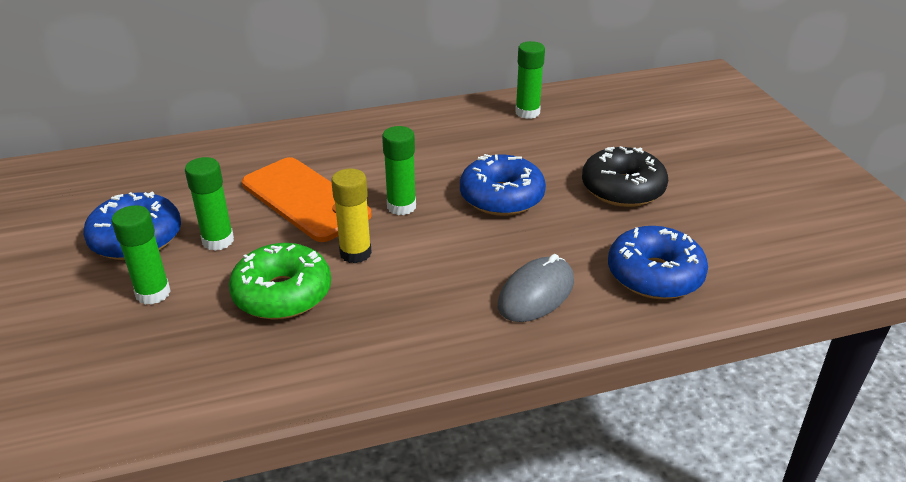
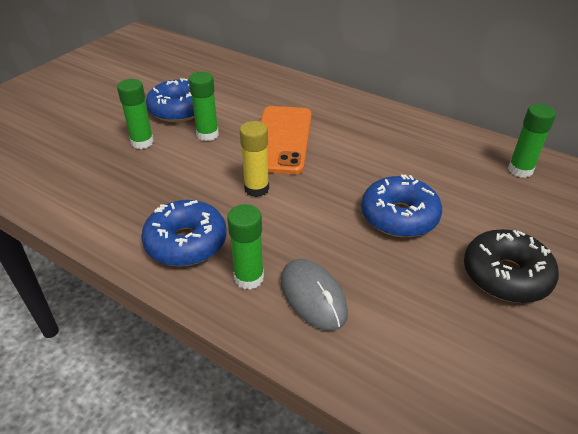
camera: 50 degrees right, 5 degrees up
(282, 294) = (188, 184): green donut -> none
(401, 206) = (326, 179): green glue stick -> green glue stick (249, 278)
(536, 293) = (313, 296): grey mouse -> grey mouse turned 60 degrees clockwise
(654, 275) = (419, 358): blue donut -> blue donut (186, 242)

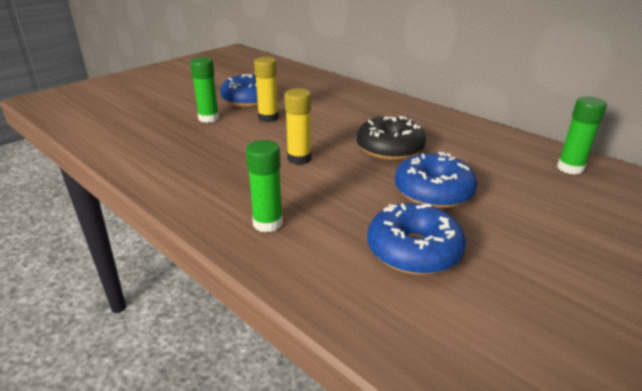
camera: 10 degrees right, 10 degrees down
(186, 242) = (218, 191): blue donut -> blue donut (413, 251)
(207, 134) = (268, 118): green glue stick -> yellow glue stick
(282, 139) = (335, 126): orange phone -> none
(313, 296) = (326, 245): grey mouse -> none
(506, 275) = (538, 251): black donut -> black donut (390, 148)

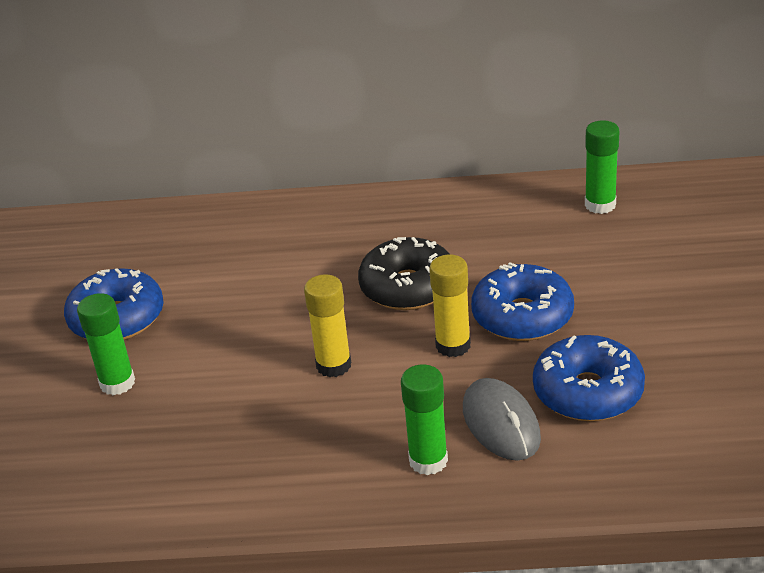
camera: 40 degrees left, 5 degrees up
(268, 118) = (196, 332): yellow glue stick -> yellow glue stick (453, 345)
(335, 232) = (501, 423): none -> grey mouse

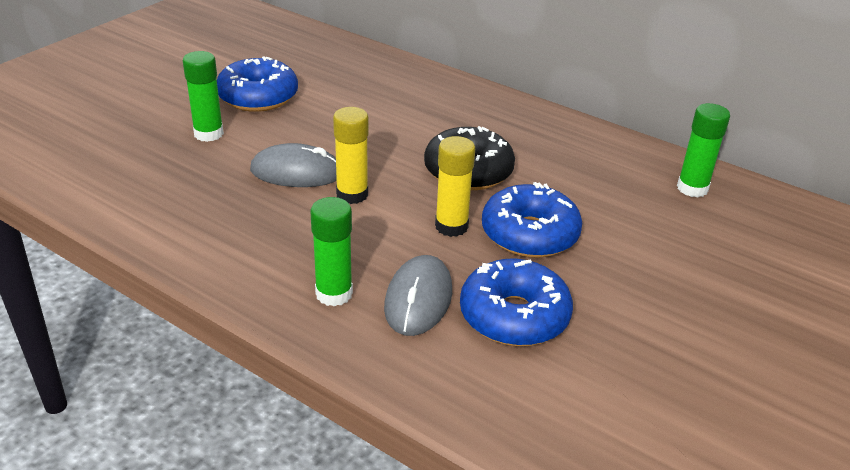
camera: 30 degrees right, 0 degrees up
(255, 373) = (296, 172): none -> grey mouse

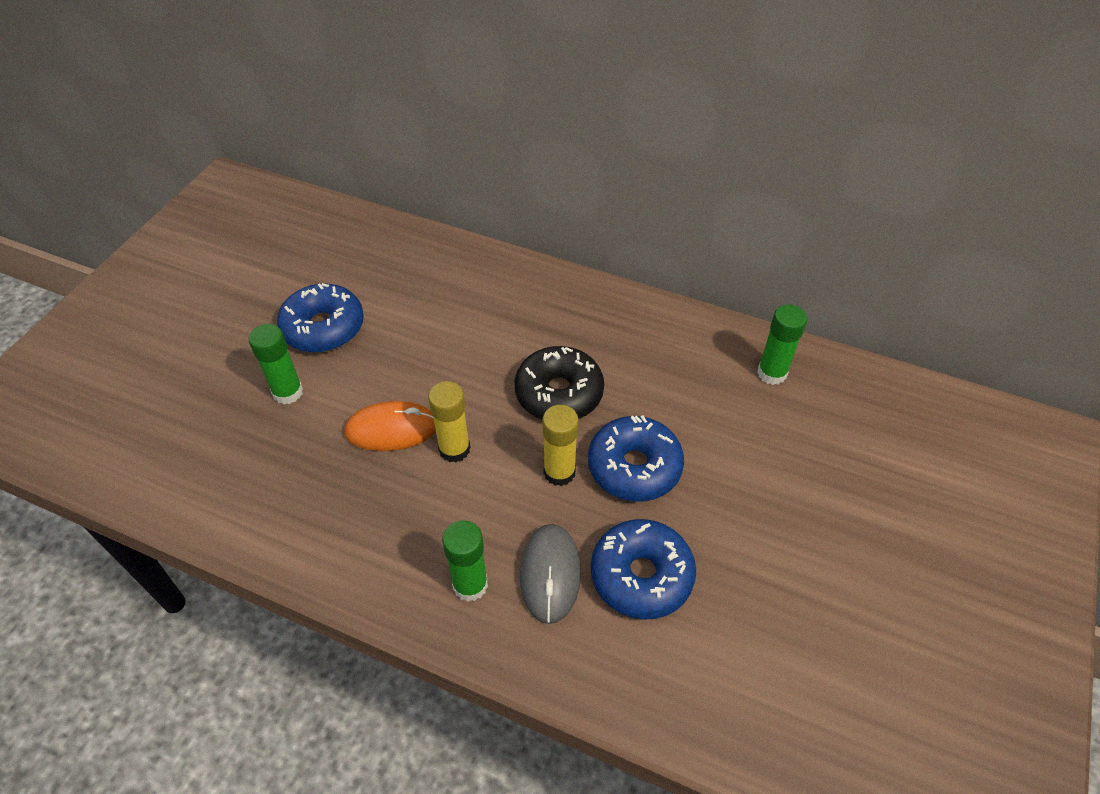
camera: 10 degrees left, 15 degrees up
(296, 172) = (392, 429): grey mouse -> orange mouse

